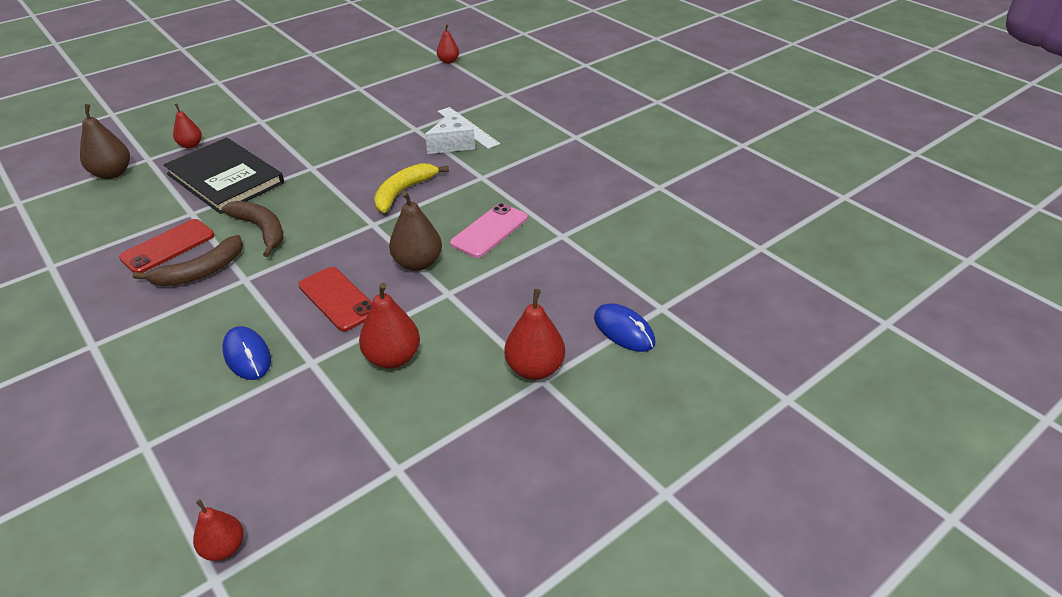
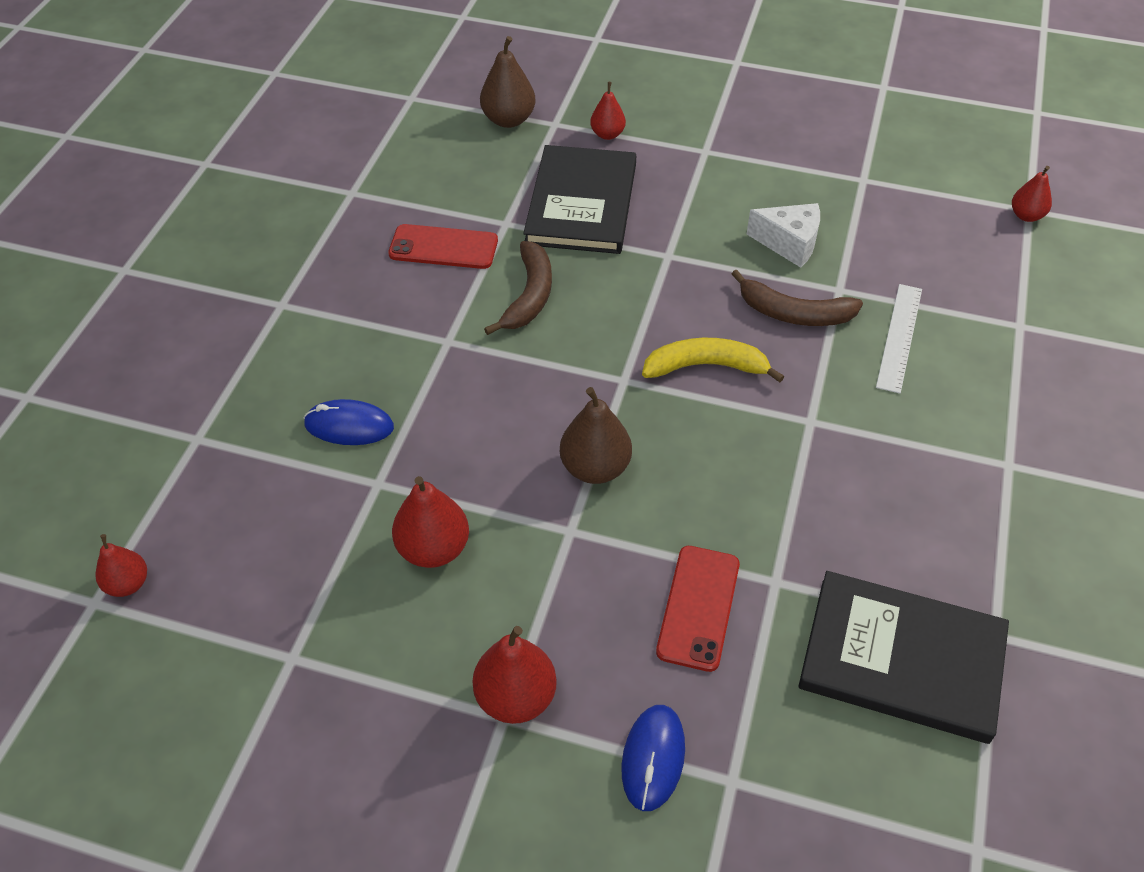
camera: 55 degrees right, 10 degrees up
(200, 272) = (429, 300): brown banana -> brown banana (794, 313)
(247, 355) = (349, 426): blue mouse -> blue mouse turned 75 degrees clockwise
(338, 299) = (481, 438): red phone -> red phone (698, 607)
(453, 144) = (848, 347): white cheese -> white cheese (789, 243)
(489, 231) = (714, 498): pink phone -> none
(645, 219) = (902, 659): none -> black book

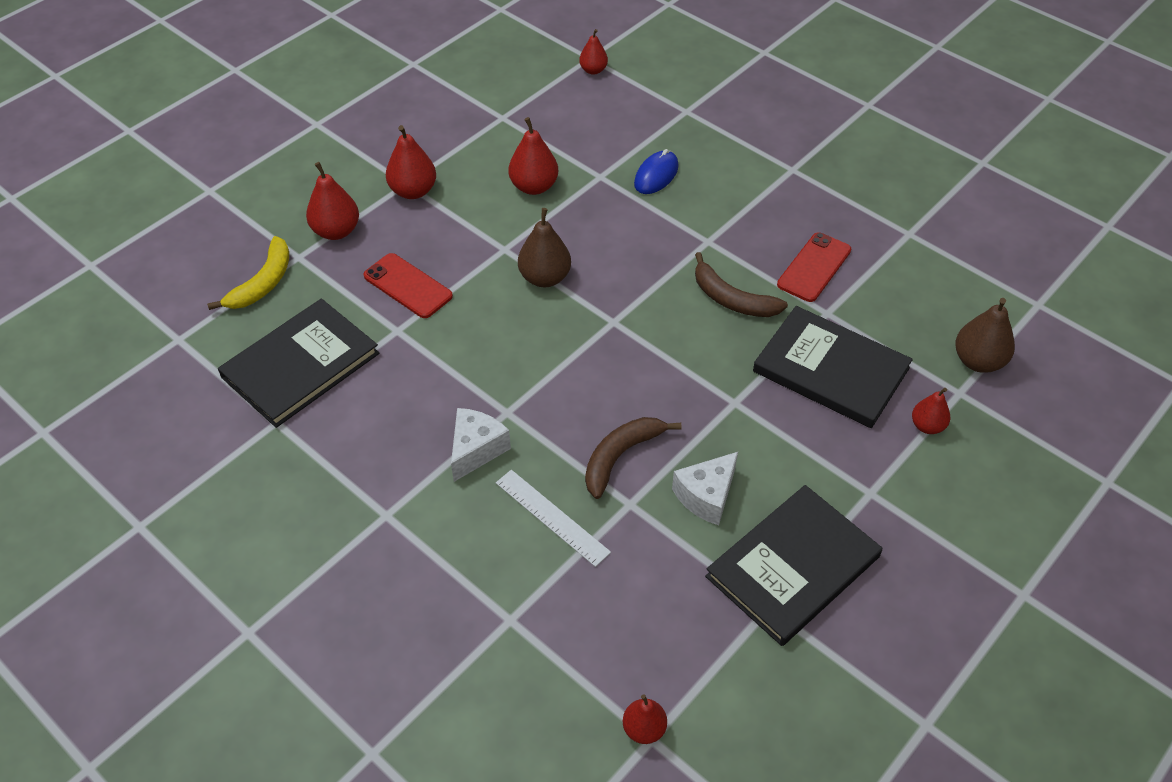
camera: 115 degrees right, 0 degrees up
(653, 758) = (336, 231): blue mouse -> red pear
(706, 366) = (597, 374): yellow banana -> yellow banana (263, 283)
(815, 176) = (792, 566): none -> black book
(875, 426) = (476, 450): none -> white cheese

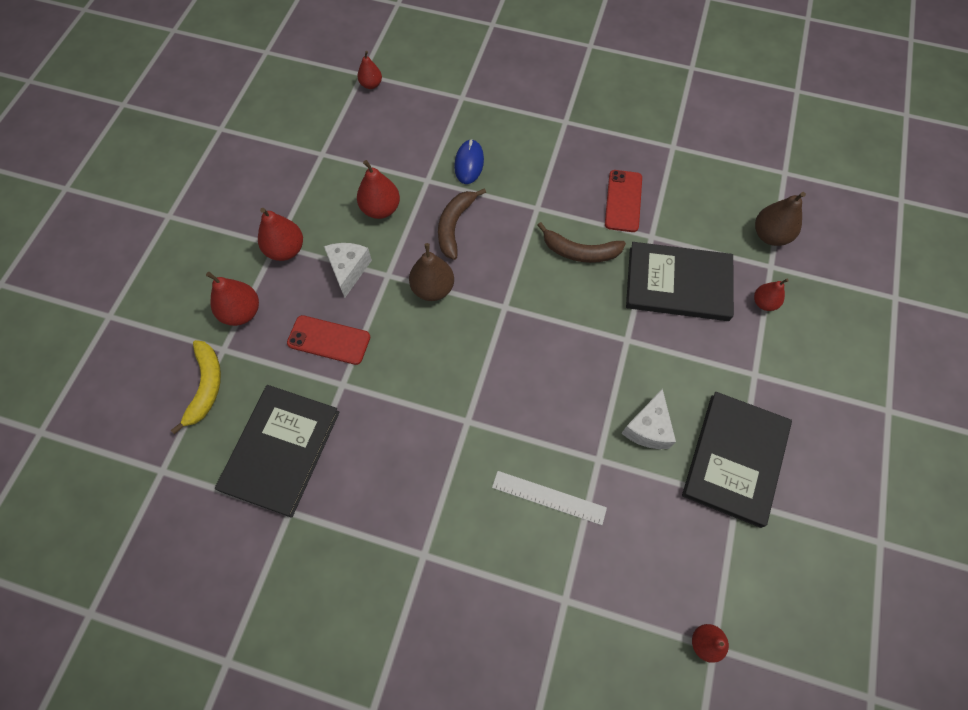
camera: 25 degrees left, 15 degrees up
(476, 450) = (462, 465): white cheese -> white cheese (348, 270)
(620, 456) = (571, 422): brown banana -> brown banana (454, 226)

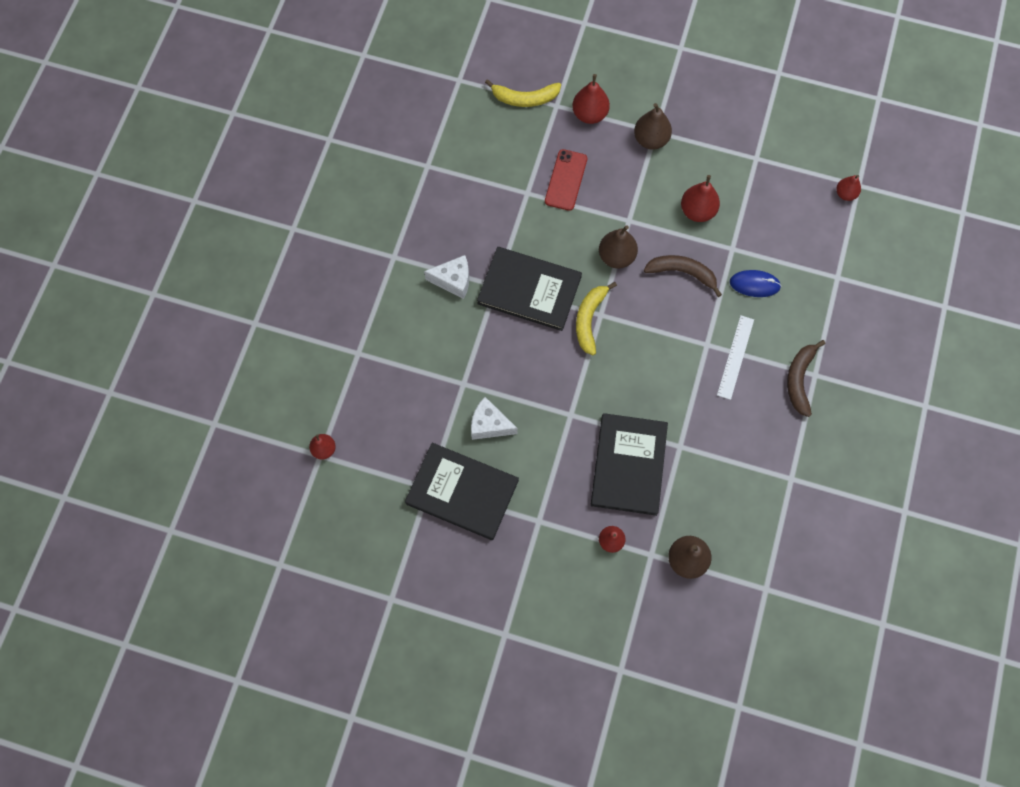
camera: 90 degrees right, 5 degrees up
(281, 450) = (473, 155): black book -> black book (529, 290)
(285, 250) = (650, 139): red pear -> brown pear
(348, 270) = (632, 189): white cheese -> white cheese (453, 281)
(511, 318) = (589, 319): none -> yellow banana
(549, 497) = (433, 344): white ruler -> white ruler (735, 357)
(579, 252) = (659, 380): brown banana -> brown banana (799, 379)
(623, 201) = (719, 423): red phone -> none

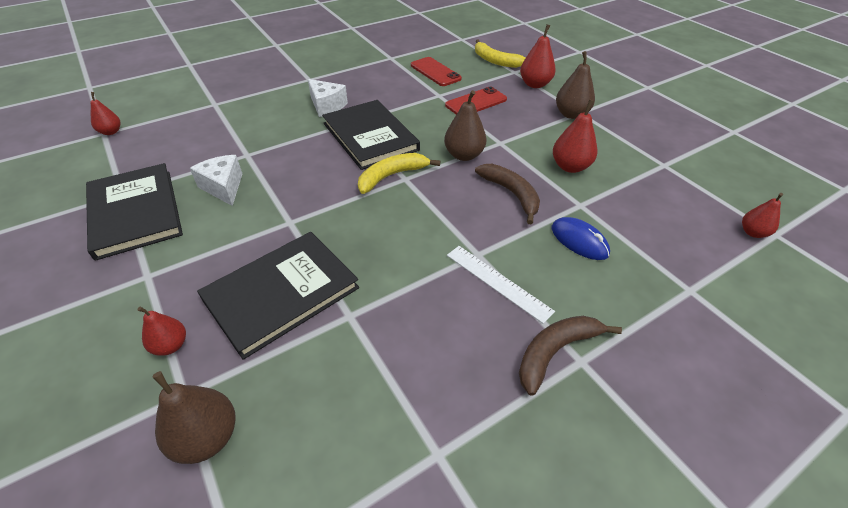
camera: 40 degrees right, 25 degrees down
(490, 159) = (435, 72): none -> red phone
(735, 357) = (497, 282): white ruler -> white ruler turned 75 degrees clockwise

